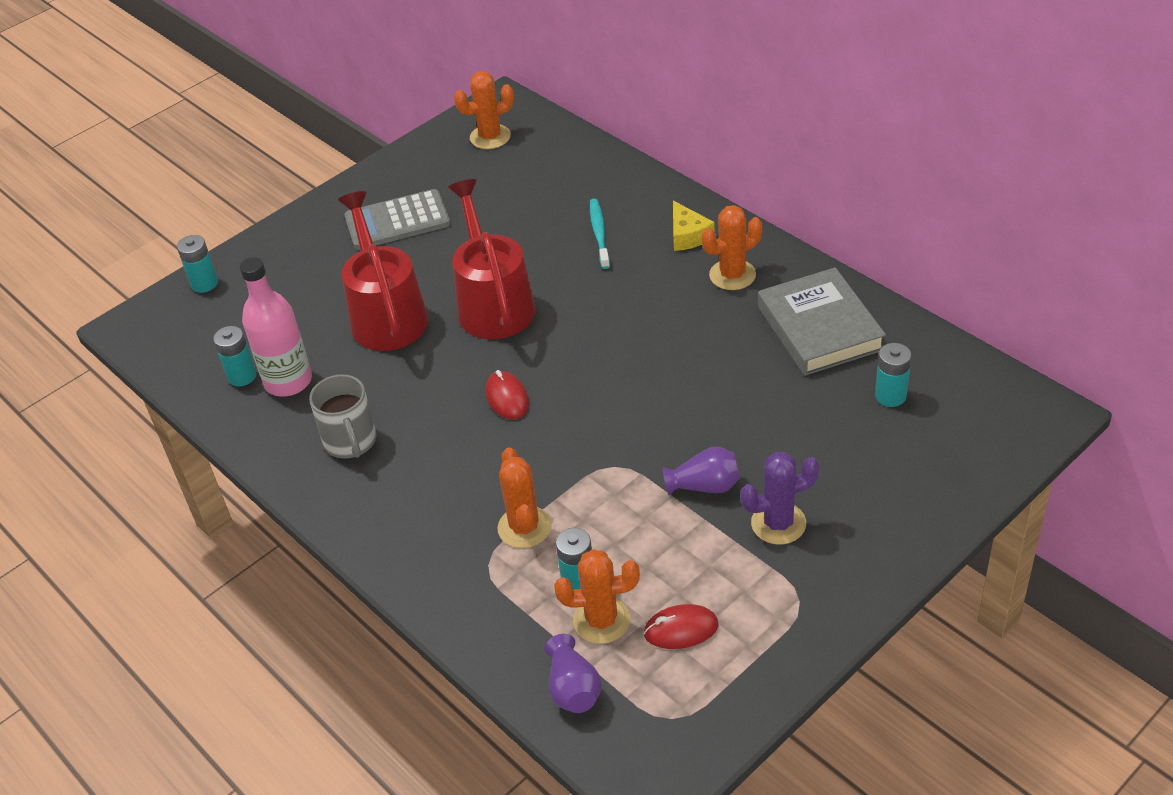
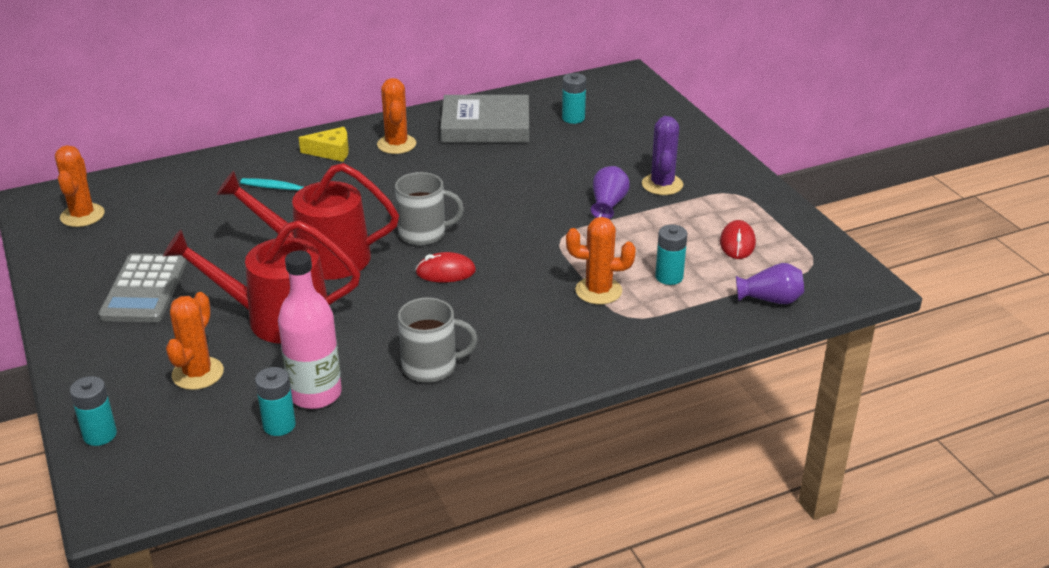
camera: 75 degrees left, 10 degrees down
(568, 358) = (424, 233): none -> grey mug
(601, 620) = (712, 274): orange cactus -> orange cactus (197, 373)

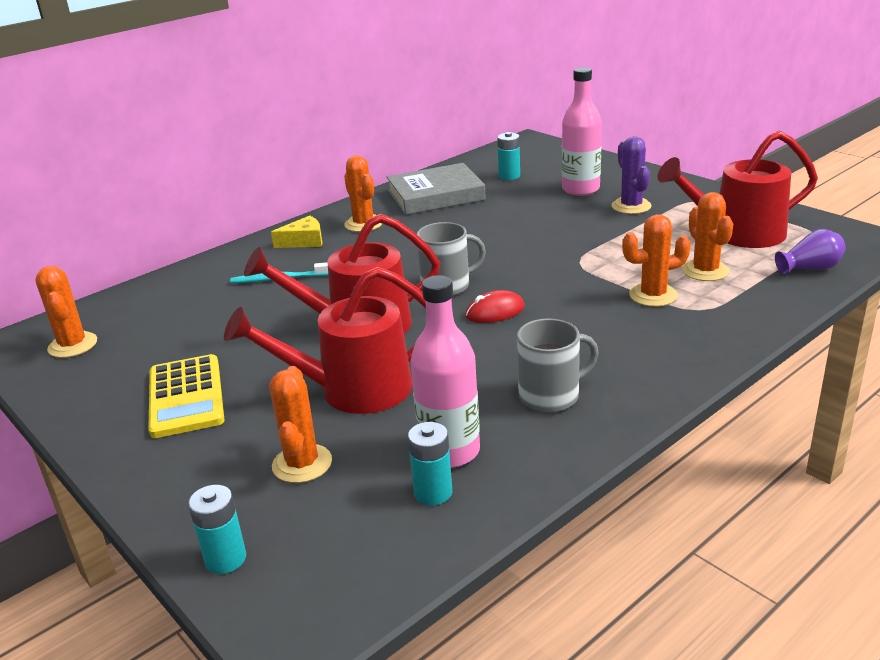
camera: 15 degrees left, 5 degrees down
(144, 289) = (186, 397): grey calculator -> yellow calculator
(608, 204) = (598, 229): purple vase -> none
(630, 151) = (580, 189): none -> pink bottle
(669, 277) = (705, 271): turquoise battery -> orange cactus
(737, 243) = (738, 234): red mouse -> red watering can

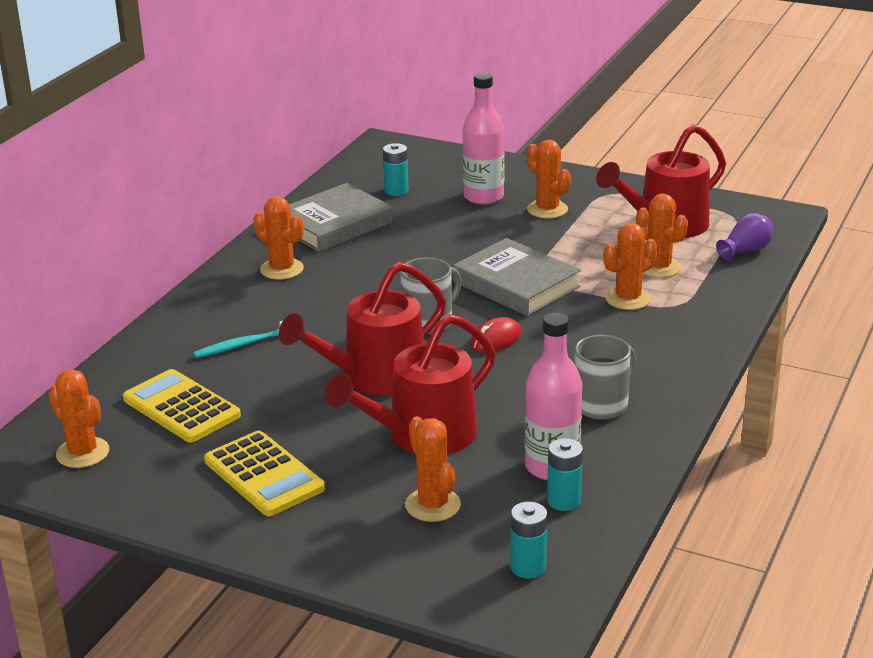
camera: 25 degrees left, 0 degrees up
(181, 322) = (181, 407): none -> yellow calculator
(225, 559) = (435, 588): turquoise battery -> turquoise battery (528, 567)
(304, 241) = (232, 299): yellow cheese -> none
(553, 265) = (516, 284): none -> grey book
(631, 206) = (547, 209): purple cactus -> orange cactus

